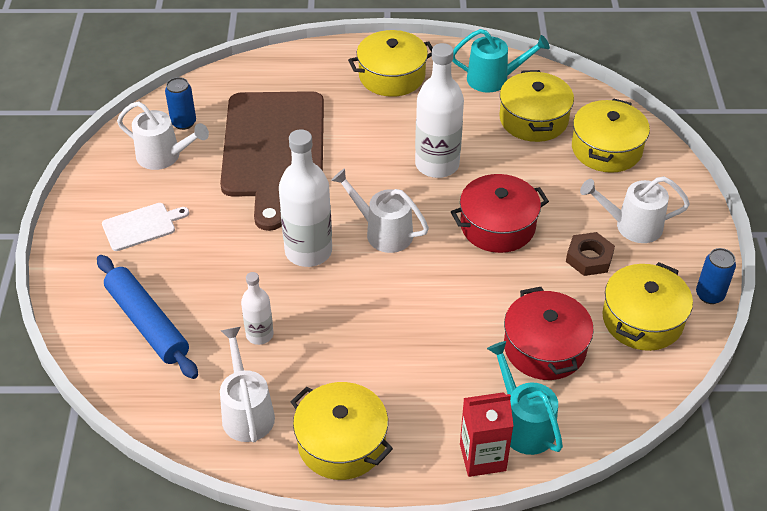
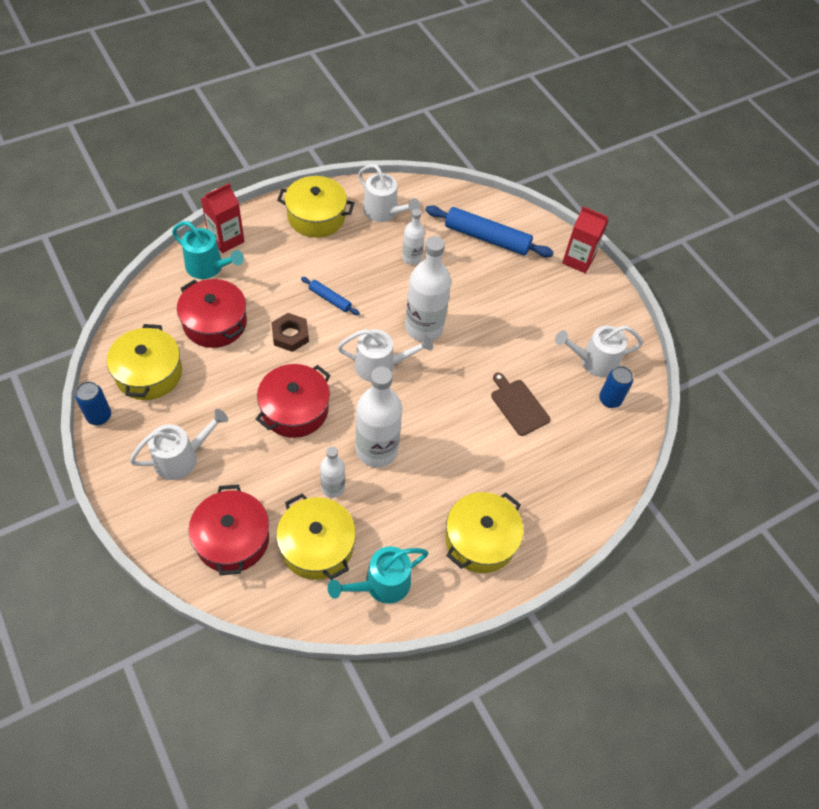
camera: 145 degrees right, 10 degrees up
(69, 255) = (578, 260): none -> red carton
(142, 226) = (553, 299): white cutting board -> none
(273, 149) = (518, 405): brown cutting board -> brown cutting board, size x0.42
(393, 323) = (330, 299): none -> blue rolling pin
(496, 152) = (333, 487): none -> white bottle
(589, 258) = (208, 410): brown nut -> brown nut (290, 335)
(606, 149) = (232, 539): yellow pot -> red pot

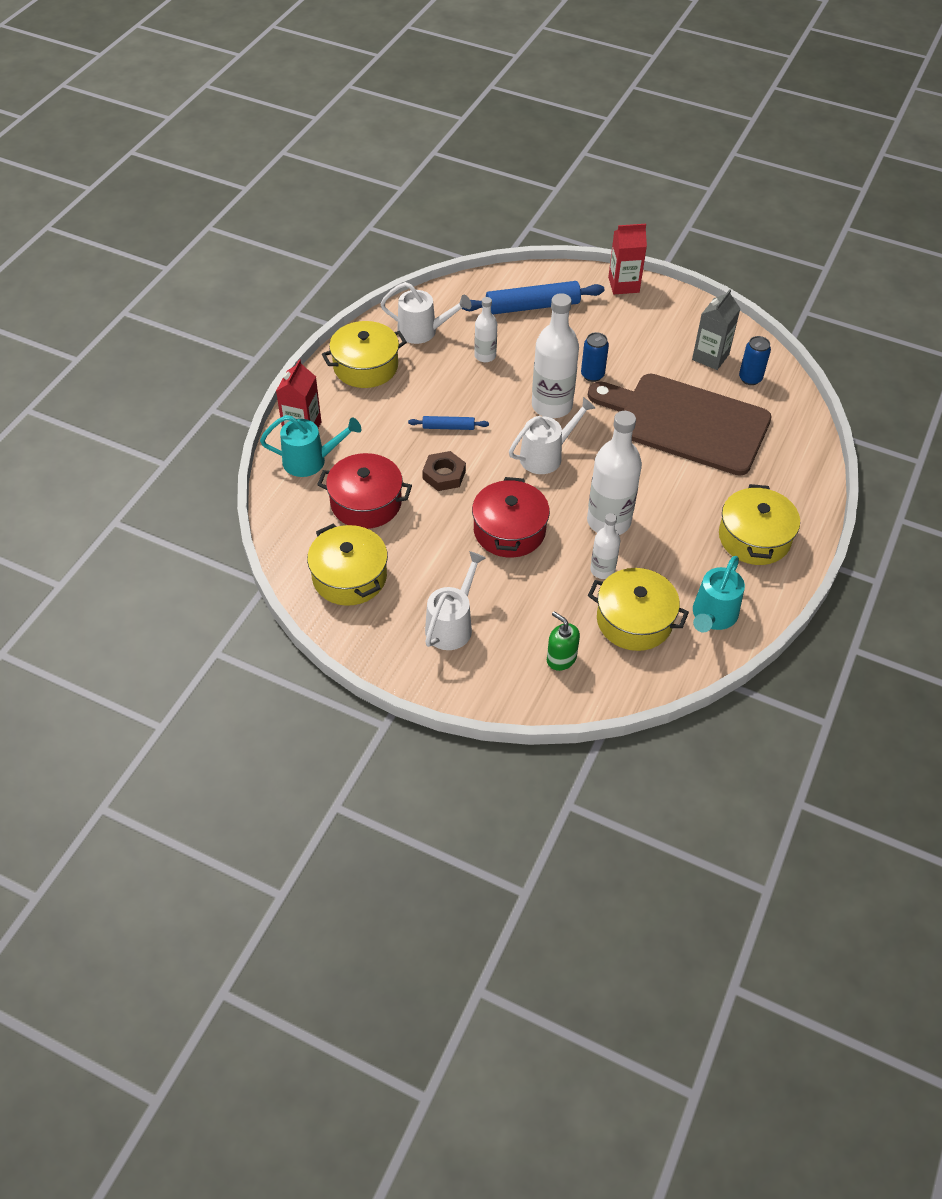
camera: 30 degrees left, 5 degrees down
(99, 416) = (341, 637): blue can -> blue can (592, 375)
(232, 539) = (561, 658): red pot -> green soap dispenser
(518, 405) = (686, 422): brown cutting board -> brown cutting board, size x2.39
(593, 361) = (710, 357): white watering can -> grey carton

